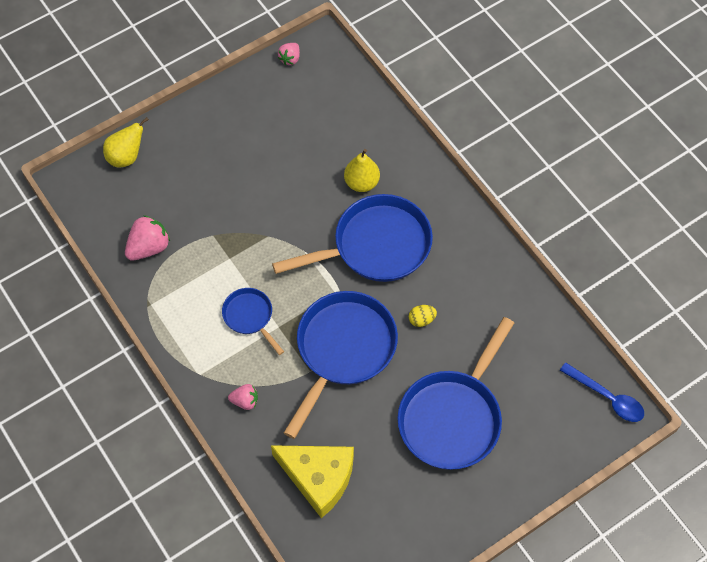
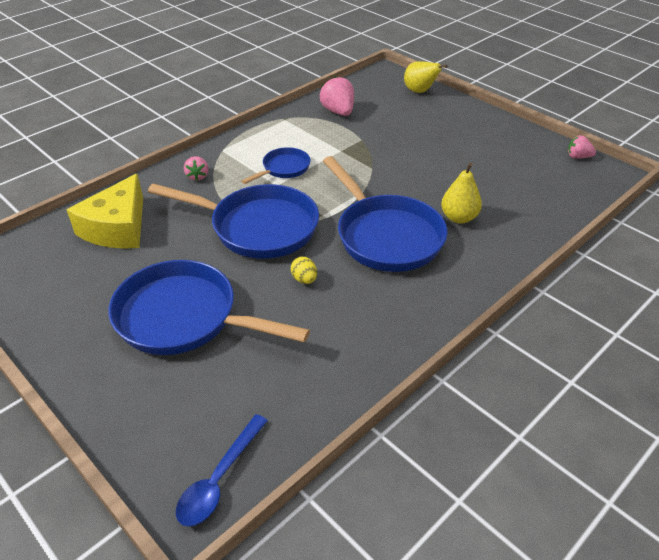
camera: 80 degrees right, 20 degrees down
(149, 247) = (338, 112): pink strawberry -> pink strawberry turned 150 degrees counterclockwise

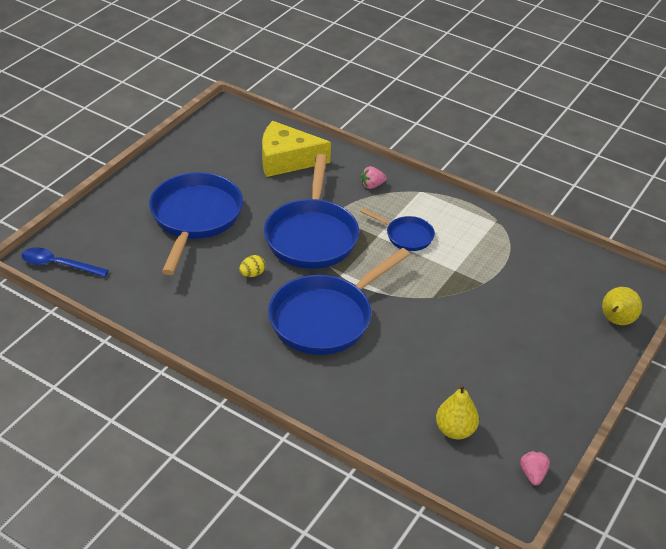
camera: 75 degrees right, 0 degrees up
(338, 112) = (531, 258): pink strawberry -> none
(459, 218) = (371, 368): yellow pear -> yellow pear (455, 430)

